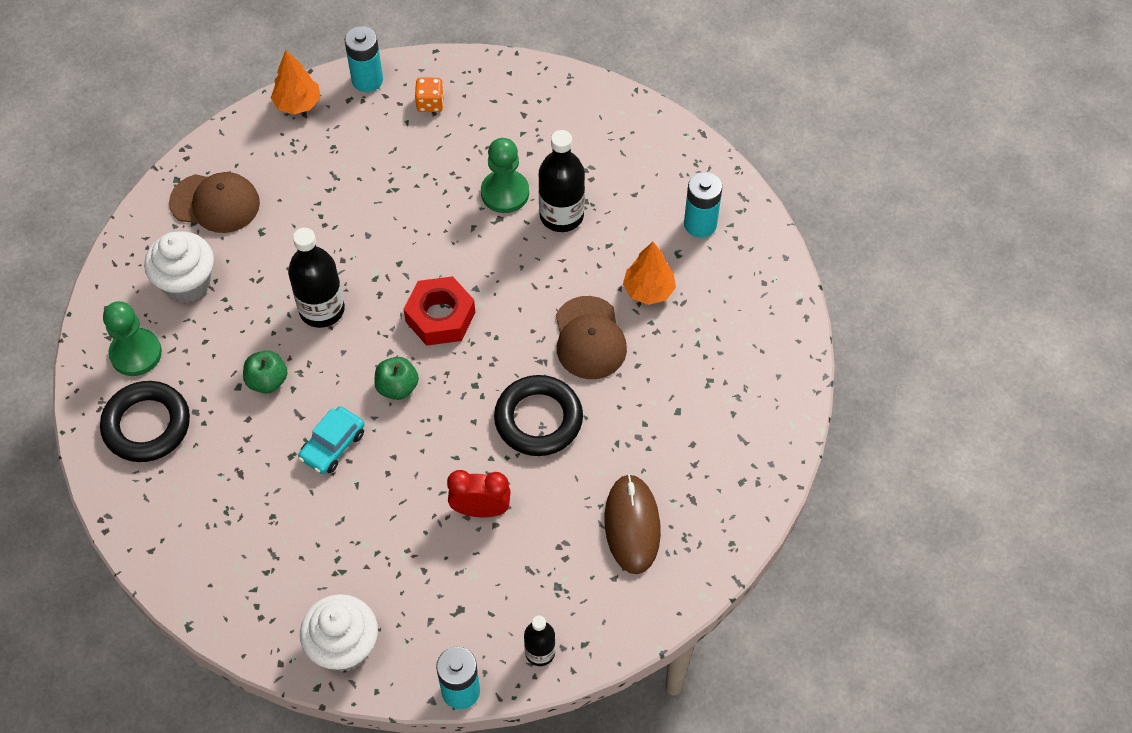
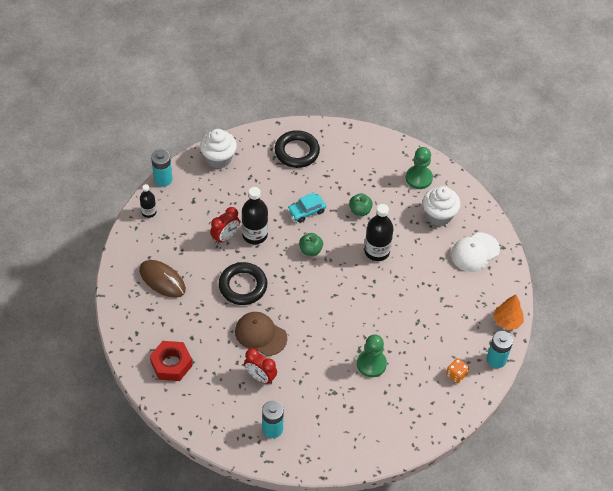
camera: 130 degrees right, 5 degrees down
(147, 425) = (379, 161): black ring -> black ring (297, 152)
(215, 203) = (475, 252): brown cap -> white cap
(332, 445) = (306, 211): turquoise car -> turquoise car turned 105 degrees counterclockwise
(440, 317) = (329, 289): red nut -> red nut (171, 364)
(561, 215) = (335, 376): black bottle -> black bottle (255, 235)
(648, 290) = (260, 377): orange tree -> red clock

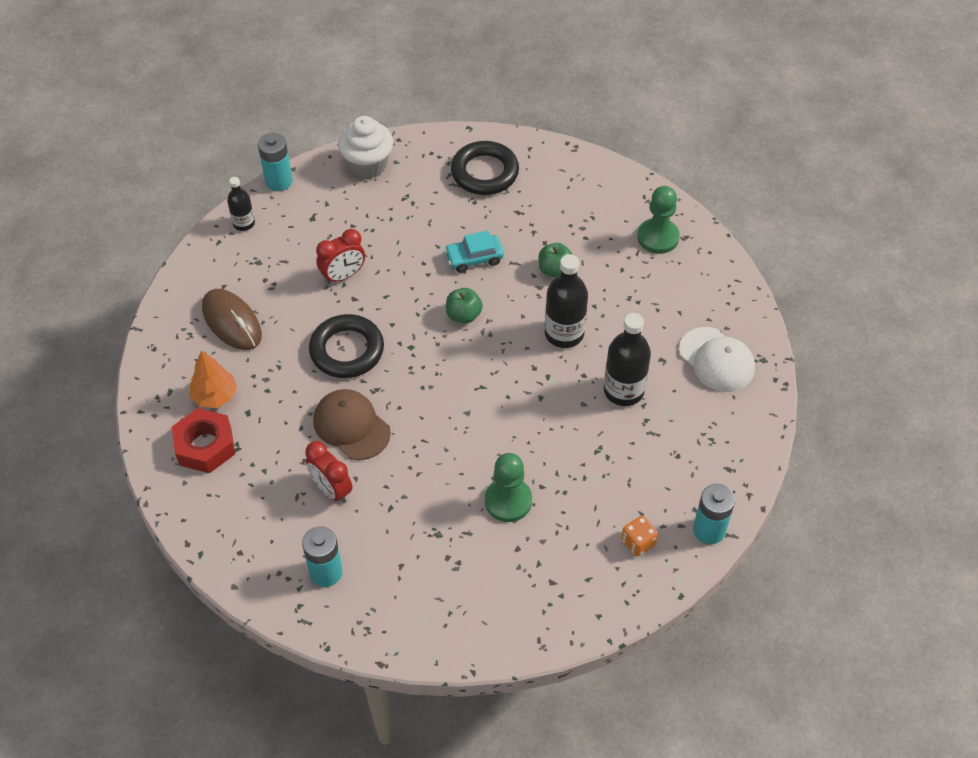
camera: 15 degrees right, 0 degrees up
(255, 235) = (387, 279): black bottle -> black bottle (623, 390)
(439, 215) = (674, 296): white cupcake -> none
(475, 252) = (716, 360): white cap -> white cap turned 105 degrees counterclockwise
(507, 321) = (741, 473): orange tree -> orange tree (215, 396)

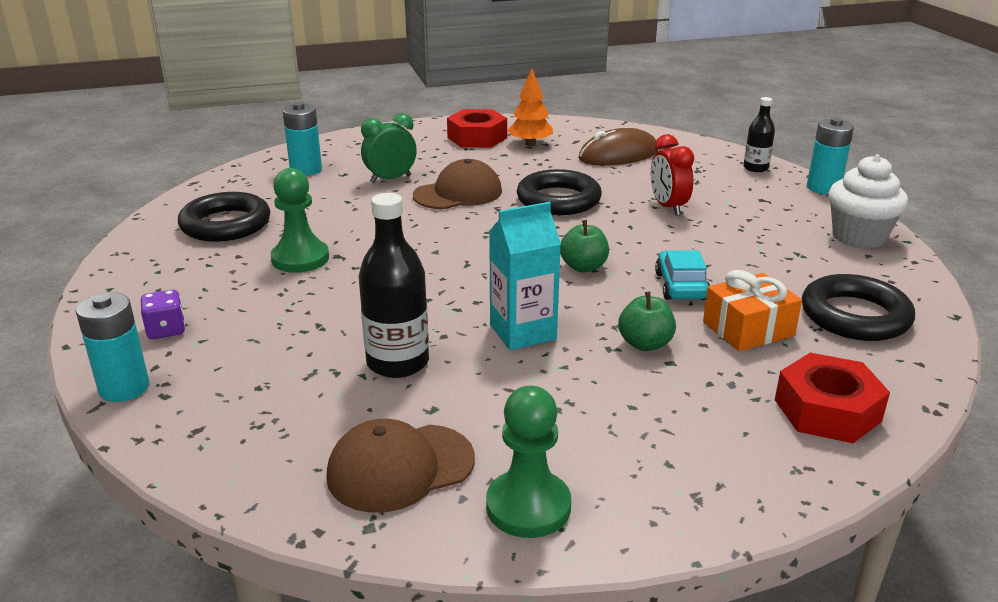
camera: 105 degrees right, 25 degrees down
(331, 490) = (390, 179): red clock -> green clock
(465, 586) = (226, 224): none -> black ring
(518, 222) = (748, 329): none -> orange gift
(564, 333) = (523, 332): black bottle -> turquoise carton
(592, 188) = (827, 410): none -> red nut
(638, 542) = (166, 330): orange dice -> purple dice
(658, 237) = (700, 462): green pawn -> green pawn (528, 506)
(716, 360) = (400, 467): white cap -> brown cap

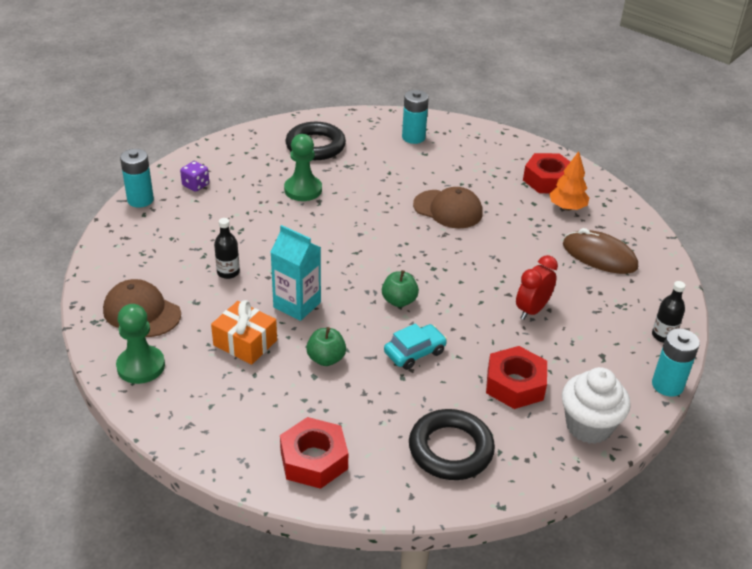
camera: 55 degrees right, 10 degrees up
(390, 179) = (438, 174): green clock -> none
(398, 363) = (228, 272): black bottle -> black bottle, size x0.59
(558, 200) = (486, 255): black ring -> none
(748, 329) = (385, 399): orange gift -> orange gift (245, 343)
(774, 251) = (515, 384): none -> red nut

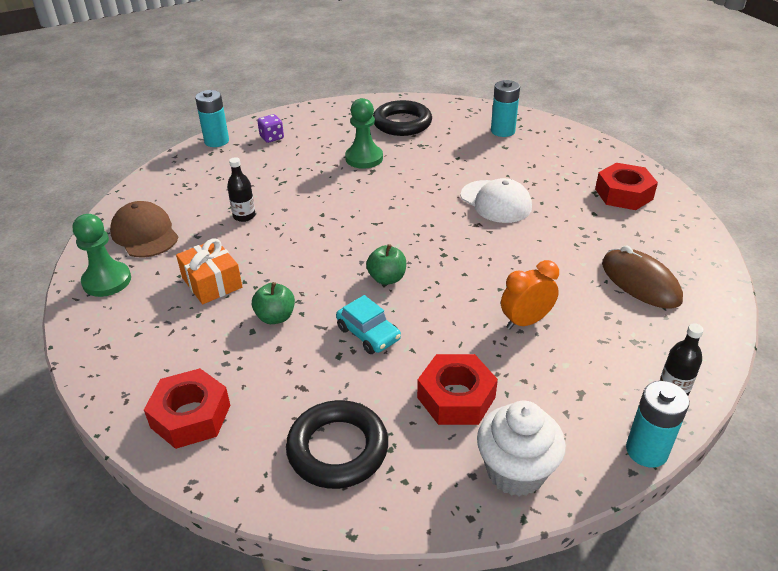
camera: 25 degrees right, 0 degrees up
(297, 305) = (285, 259): turquoise carton -> none
(414, 352) = (368, 334): turquoise car -> turquoise car turned 60 degrees clockwise
(448, 209) = (496, 202): brown cap -> white cap
(532, 310) = (525, 321): red clock -> orange clock
(567, 208) = (630, 225): orange tree -> none

